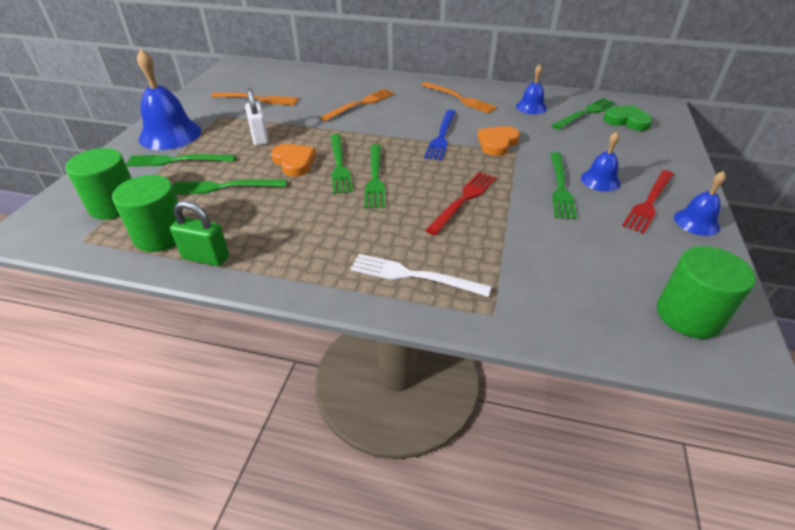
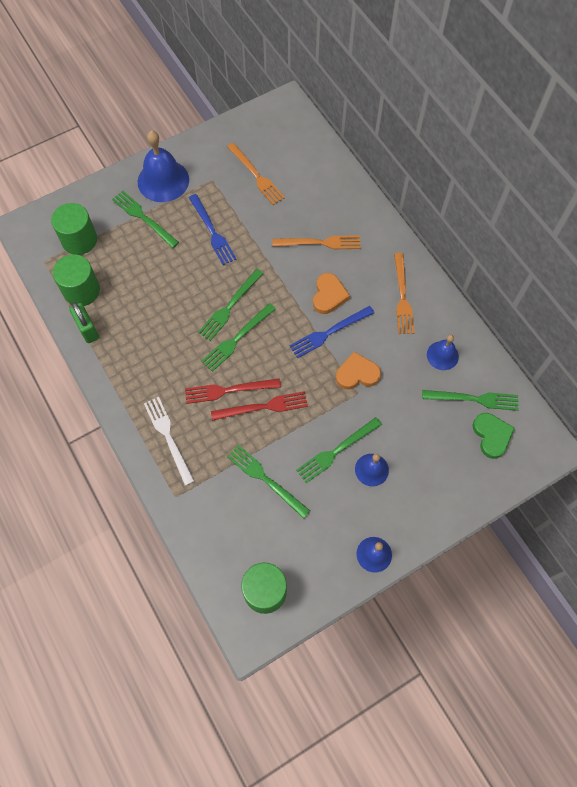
camera: 45 degrees right, 25 degrees up
(224, 187) = (146, 271): green fork -> green fork (266, 479)
(259, 138) = (212, 231): white padlock -> blue fork
(294, 162) = (207, 279): orange heart -> orange heart (328, 295)
(649, 202) = (372, 514): red fork -> red fork (229, 390)

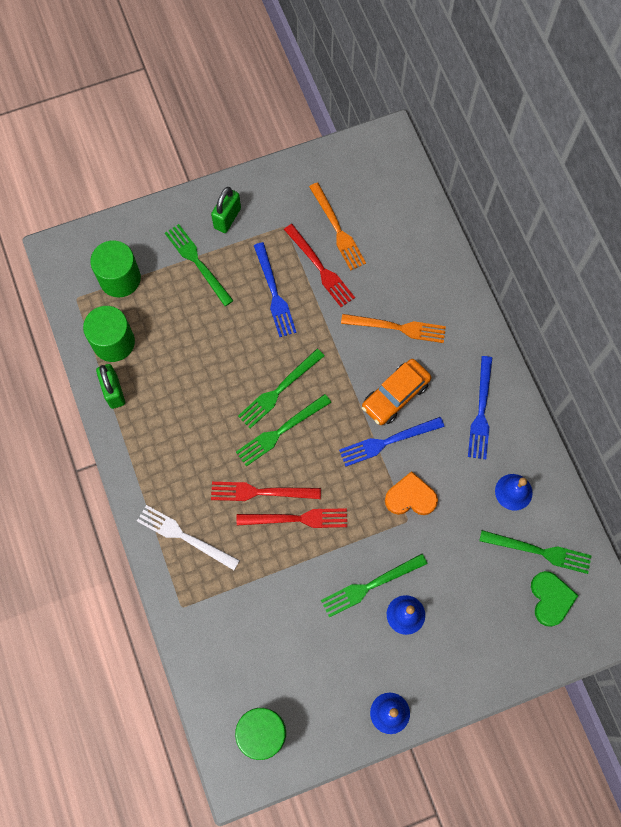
camera: 10 degrees right, 5 degrees up
(163, 180) = (227, 218): blue bell -> green padlock
(168, 437) = (185, 537): white fork -> white fork turned 45 degrees counterclockwise
(247, 206) = (320, 267): none -> red fork
(266, 479) = (285, 605): green fork -> none
(328, 295) = (395, 395): orange heart -> orange car
(402, 296) = (481, 411): orange fork -> blue fork

